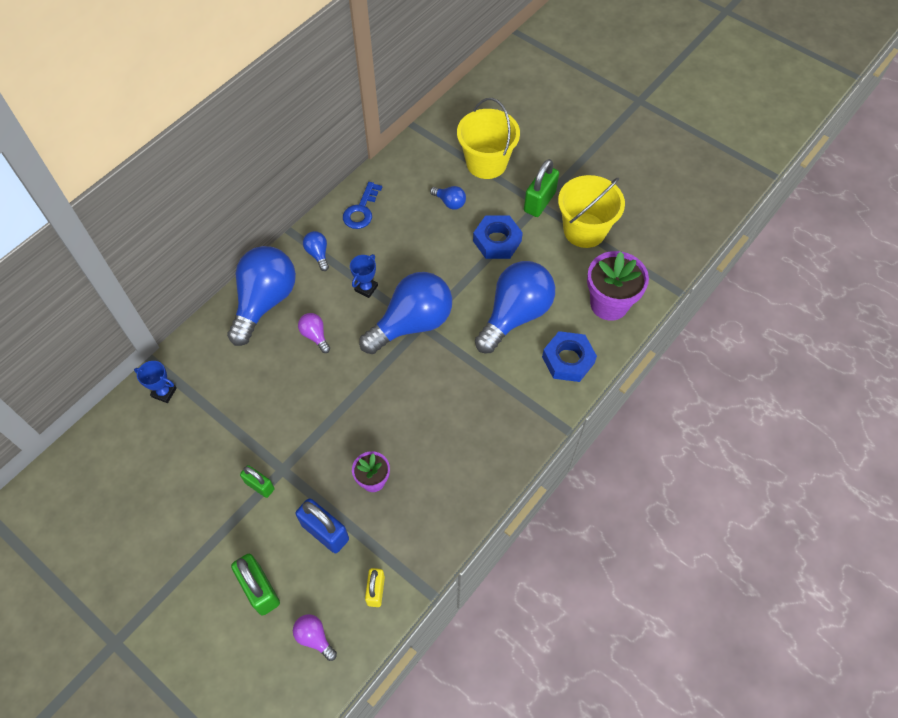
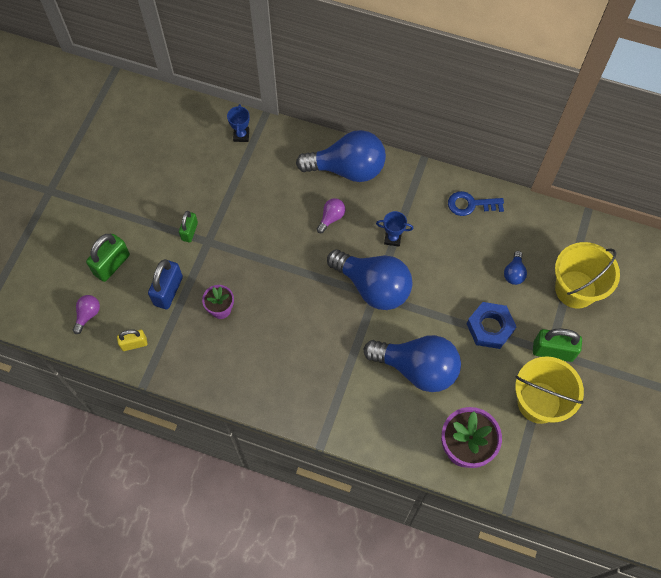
camera: 70 degrees right, 5 degrees up
(318, 254) = (410, 189): blue light bulb -> none
(568, 360) = (389, 428): blue nut -> none

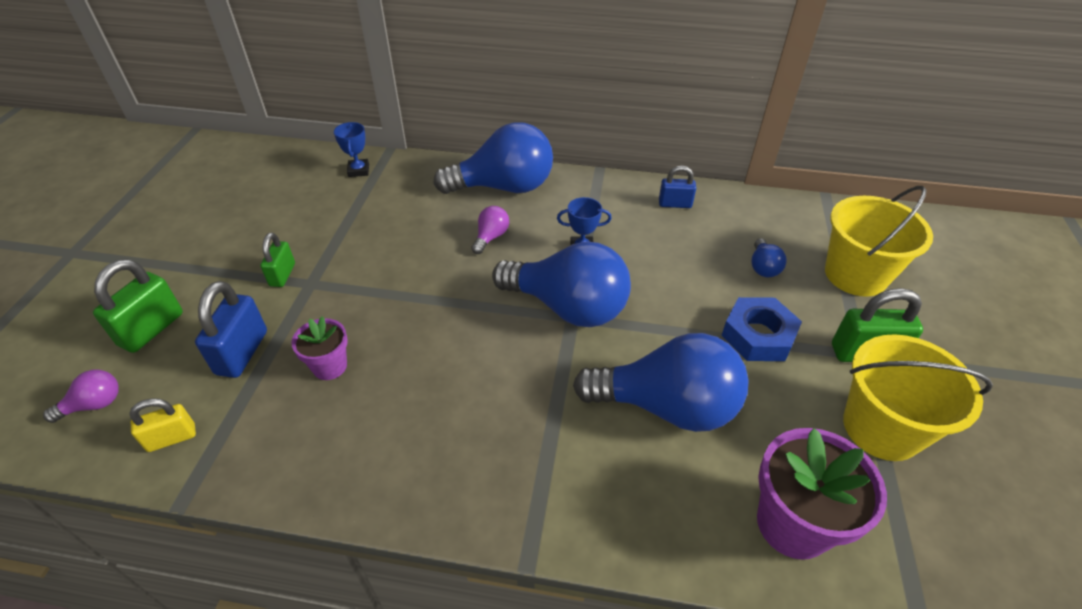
camera: 10 degrees left, 20 degrees down
(88, 315) = (94, 405): purple light bulb -> purple light bulb turned 45 degrees clockwise
(470, 204) = (675, 204): blue key -> blue padlock

